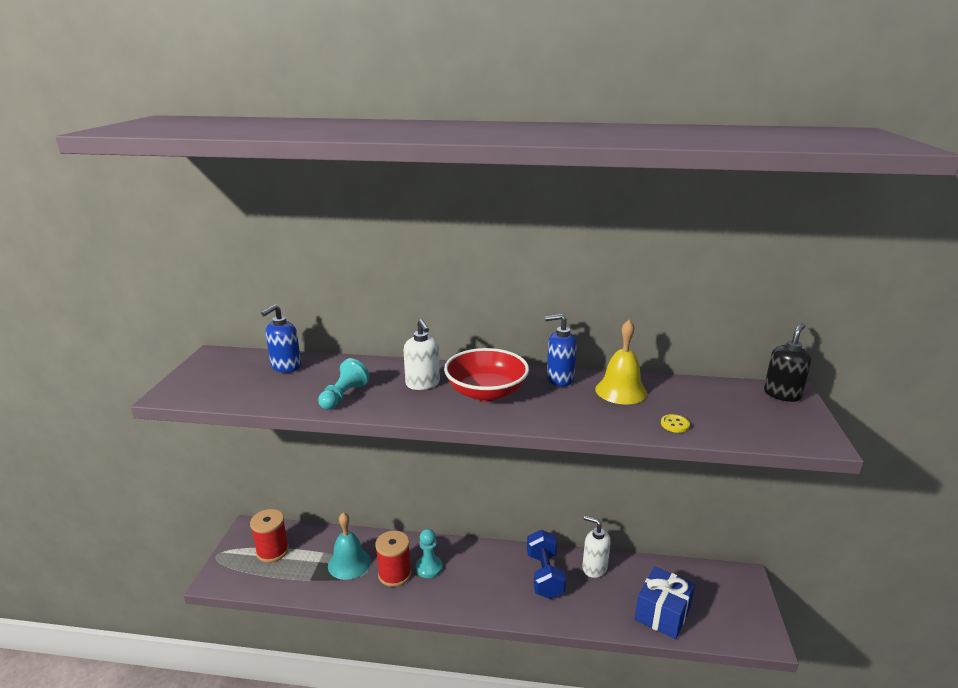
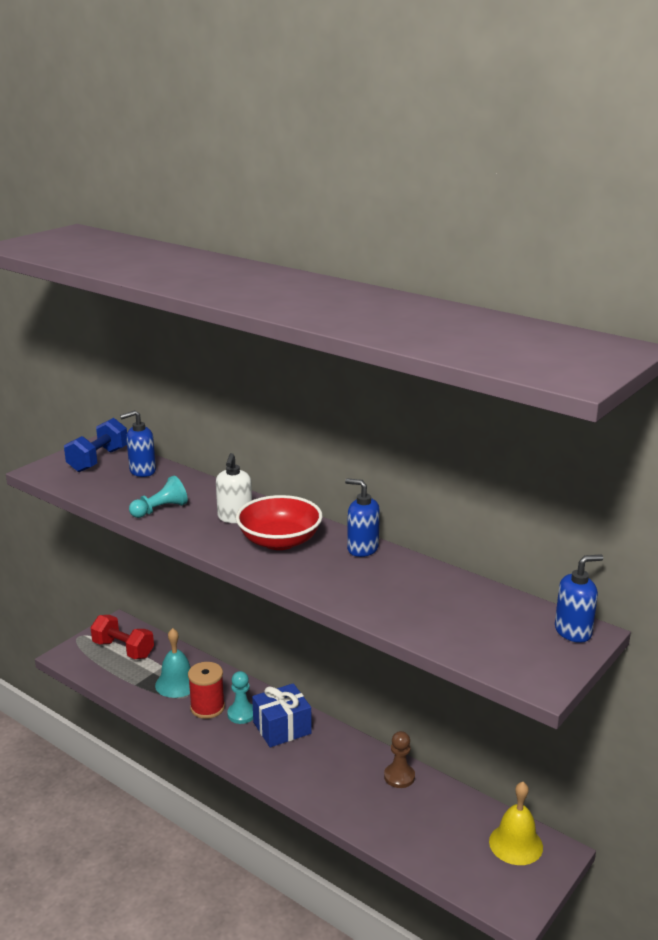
camera: 30 degrees right, 0 degrees up
(272, 551) = (123, 649): red spool -> red dumbbell
(544, 575) = (343, 763): blue dumbbell -> blue dumbbell (98, 460)
(594, 568) = (399, 777): white soap dispenser -> brown pawn
(621, 391) = (406, 577): yellow bell -> yellow bell (516, 844)
(662, 613) = (428, 844): blue gift -> blue gift (282, 728)
(675, 424) = (414, 622): yellow button -> none
(782, 394) = (573, 631): black soap dispenser -> blue soap dispenser

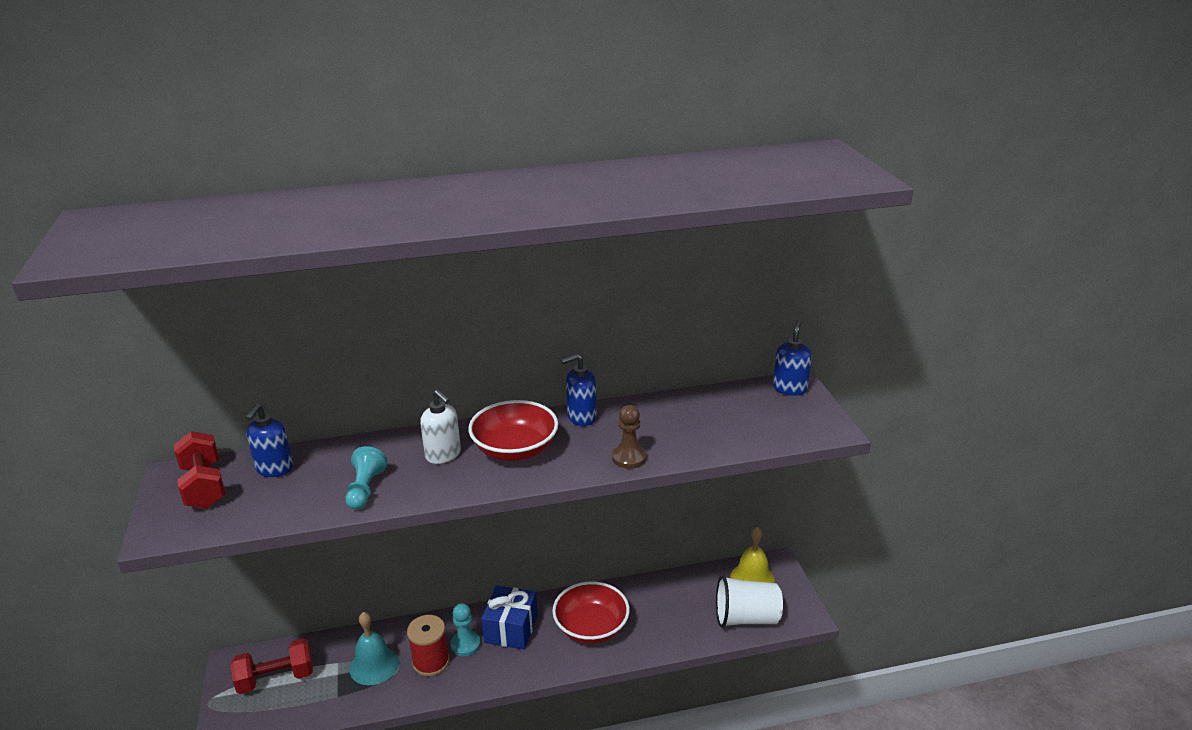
camera: 50 degrees left, 5 degrees up
(98, 460) = (204, 486): blue dumbbell -> red dumbbell
(333, 771) = (591, 628): none -> red bowl
(399, 777) = (635, 595): brown pawn -> brown pawn (629, 458)
(459, 866) = (746, 618): none -> white cup

